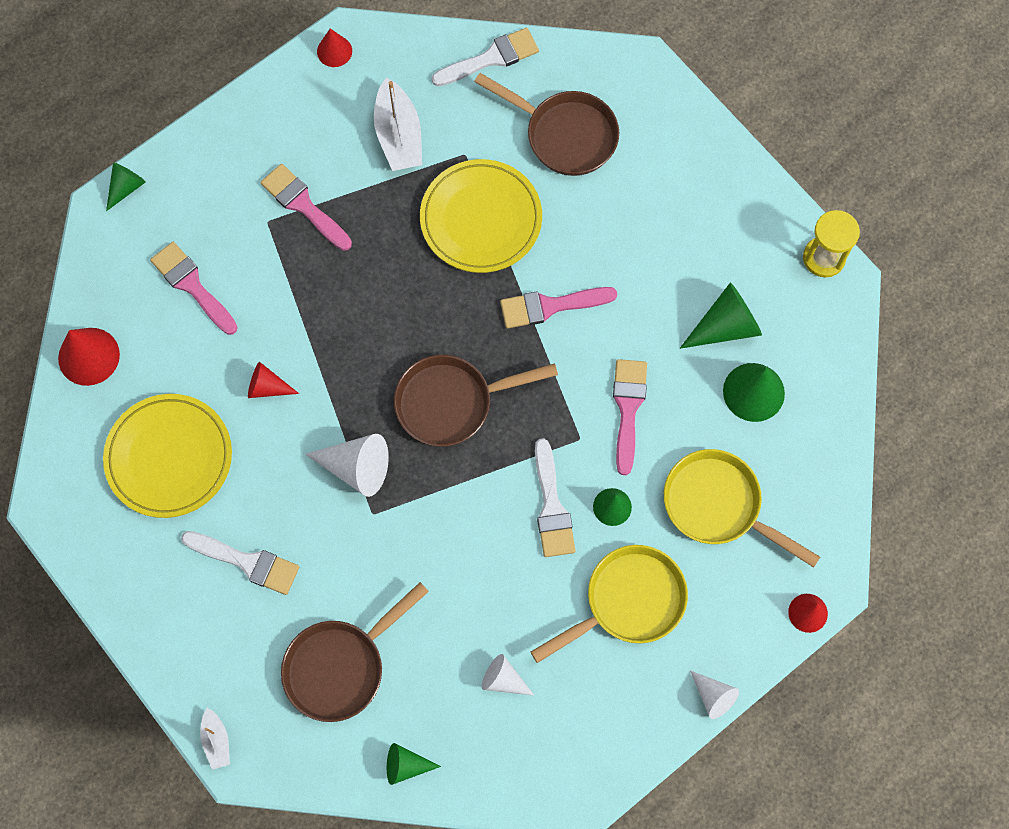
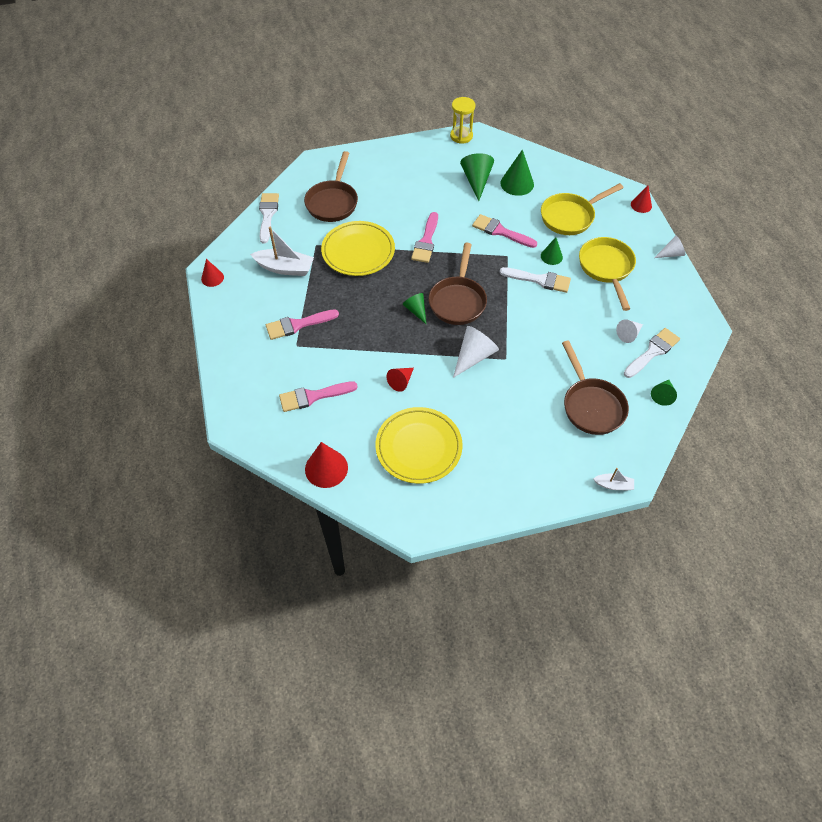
camera: 65 degrees left, 15 degrees down
(126, 187) = (225, 409): green cone -> green cone (416, 310)
(247, 562) = (506, 429): white brush -> white brush (652, 352)
(565, 134) = (333, 202): brown pan -> brown pan turned 135 degrees clockwise

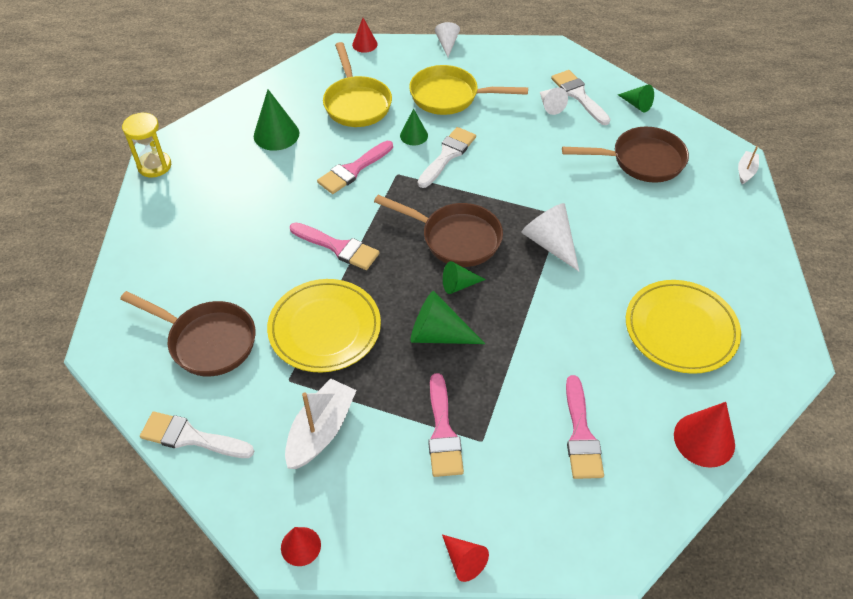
camera: 75 degrees left, 5 degrees down
(401, 381) = (574, 326): red cone -> red cone (464, 560)
(476, 181) = (251, 171): green cone -> green cone (438, 334)

